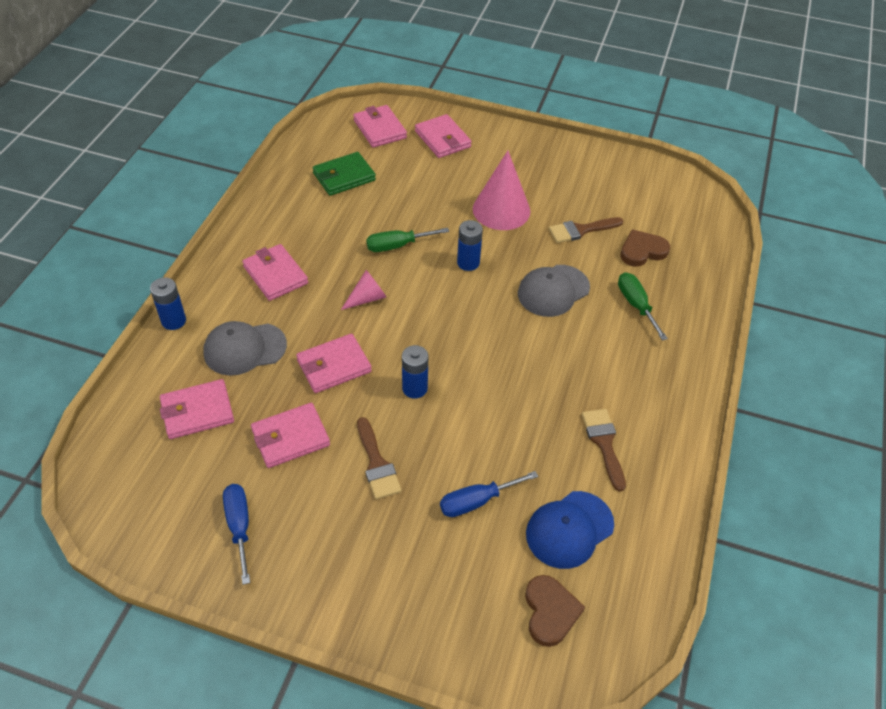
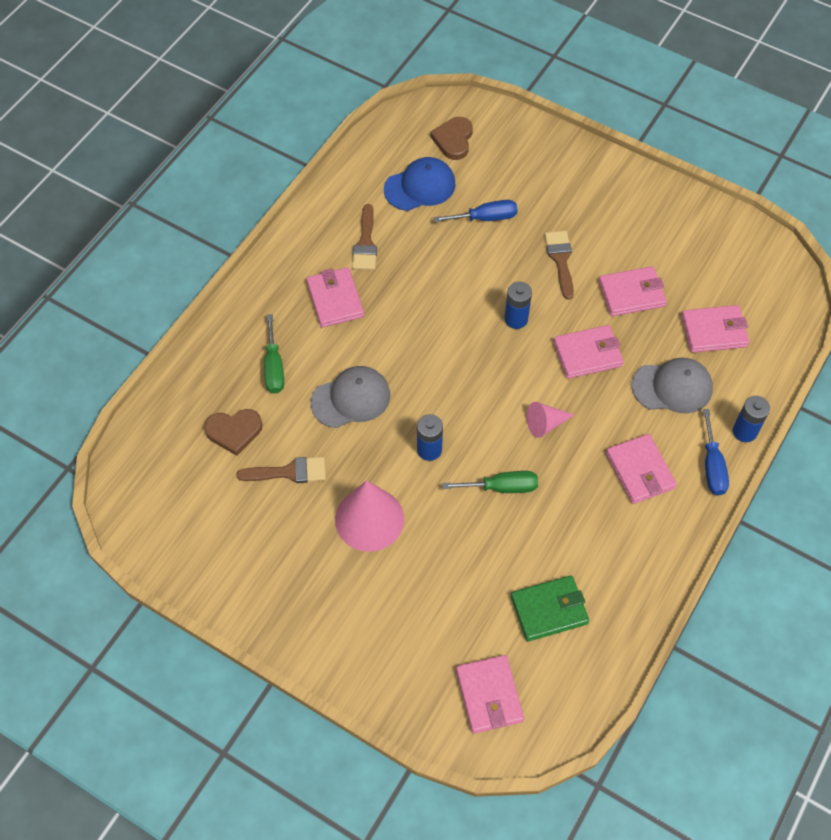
camera: 165 degrees left, 10 degrees up
(239, 526) = (674, 232): blue screwdriver -> blue screwdriver (712, 466)
(442, 139) = (408, 658): pink wallet -> pink wallet (335, 300)

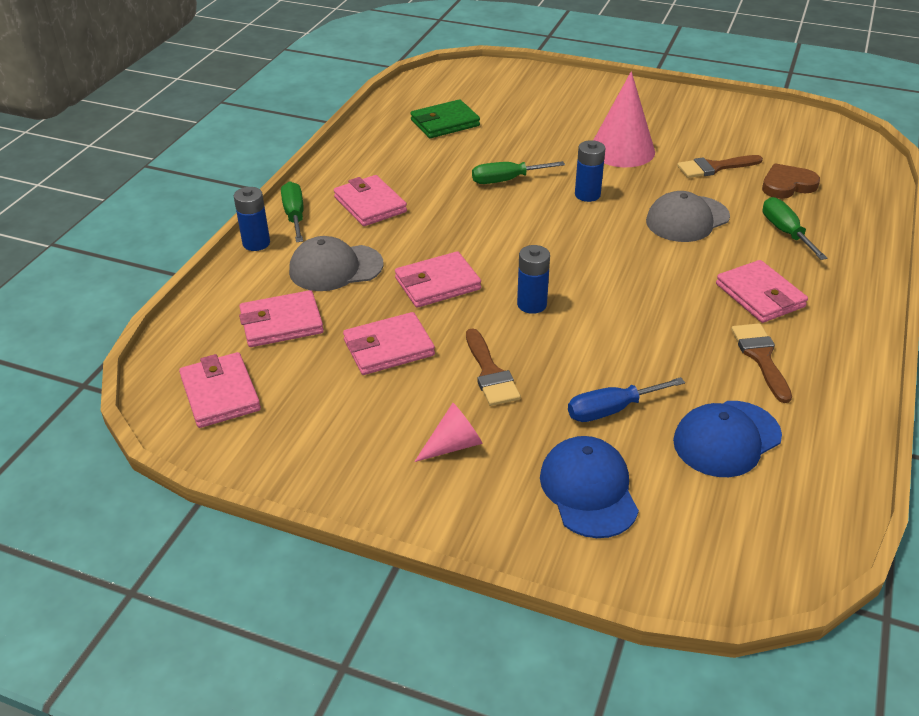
camera: 170 degrees right, 20 degrees down
(453, 140) = (710, 520): brown heart -> none
(489, 695) = (483, 84): pink wallet -> pink wallet (220, 394)
(517, 167) = (588, 490): none -> blue cap
(545, 424) = (473, 225): pink cone -> pink cone (453, 445)
(712, 466) = (294, 215): blue screwdriver -> green screwdriver

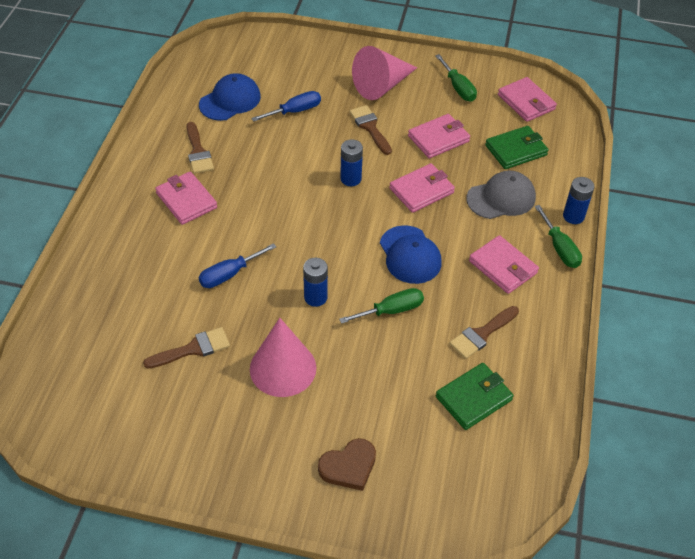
camera: 170 degrees right, 10 degrees up
(281, 323) = (516, 150): pink wallet -> green wallet
(418, 159) = (482, 334): none -> brown brush
(453, 445) = (382, 85): pink cone -> pink cone, size x1.86
(588, 490) = (307, 70): blue cap -> blue cap (410, 255)
(687, 219) = (229, 274): grey cap -> blue screwdriver
(785, 232) = (149, 267): green screwdriver -> green screwdriver (458, 88)
(787, 185) = (129, 329): brown heart -> brown heart (349, 466)

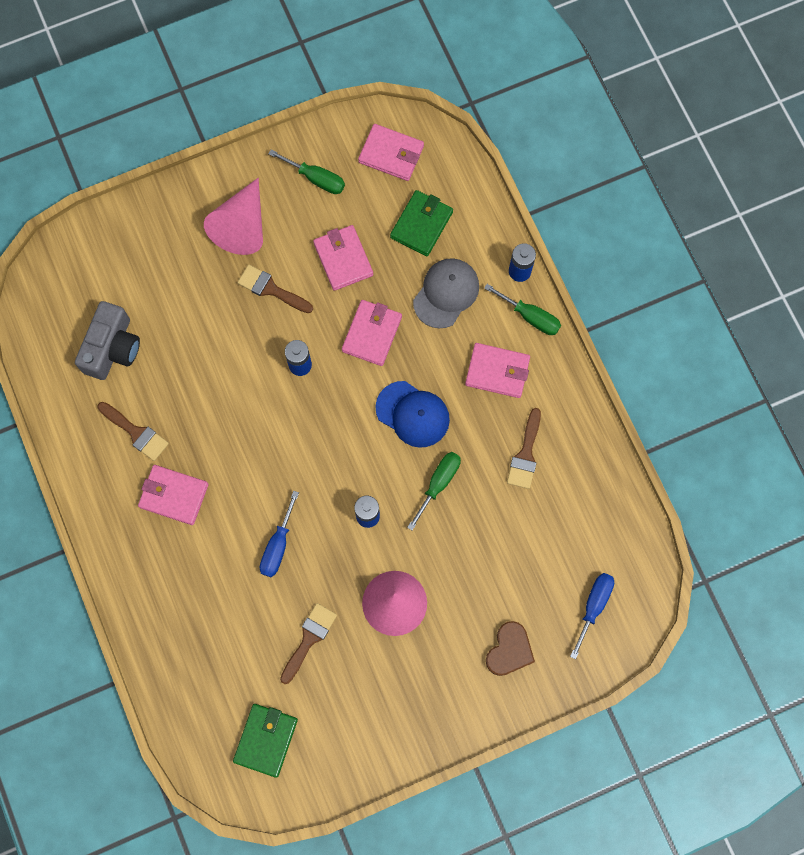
camera: 35 degrees left, 25 degrees up
(230, 100) = (112, 348): blue cap -> grey camera
(295, 111) = (185, 318): blue screwdriver -> blue screwdriver (593, 606)
(438, 139) = (343, 259): pink wallet -> pink wallet turned 45 degrees counterclockwise
(473, 398) = (559, 521): green wallet -> green wallet (266, 740)

